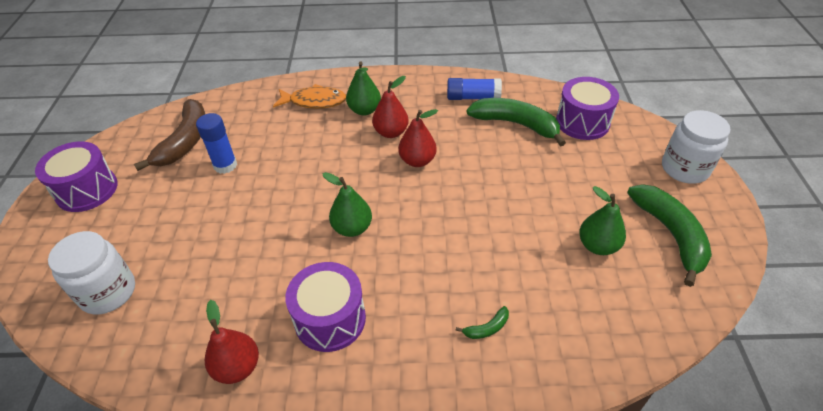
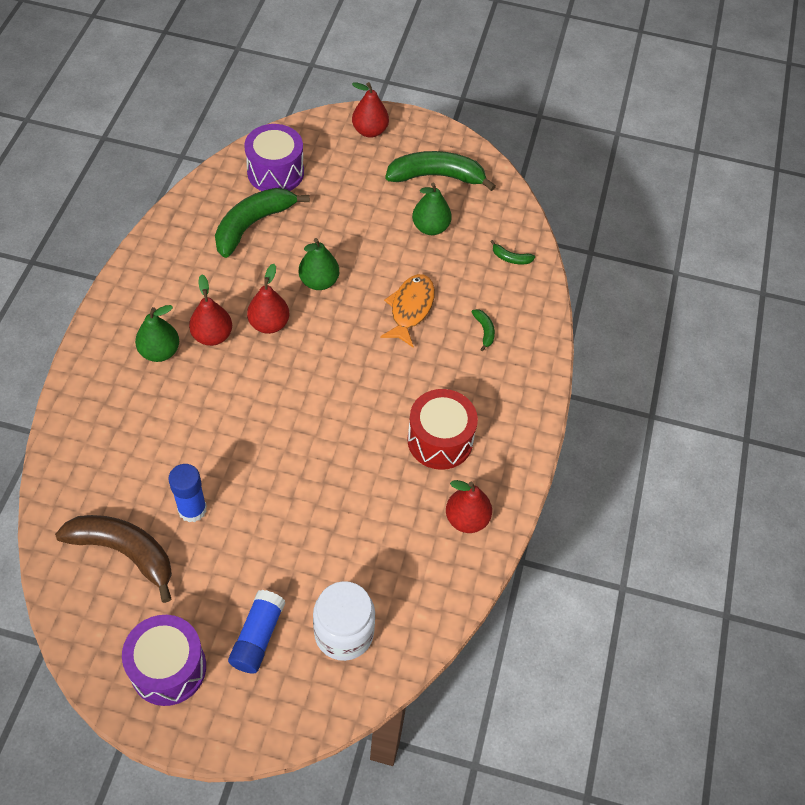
camera: 80 degrees left, 10 degrees up
(314, 101) = (115, 399): orange fish -> orange fish (410, 309)
(330, 319) = (440, 440): purple drum -> red drum
(352, 228) = (340, 402): green pear -> green pear (319, 281)
(473, 97) = (190, 245): blue glue stick -> blue glue stick (257, 637)
(605, 332) = (511, 258): none -> green banana
(684, 168) = (370, 131): white jar -> red pear

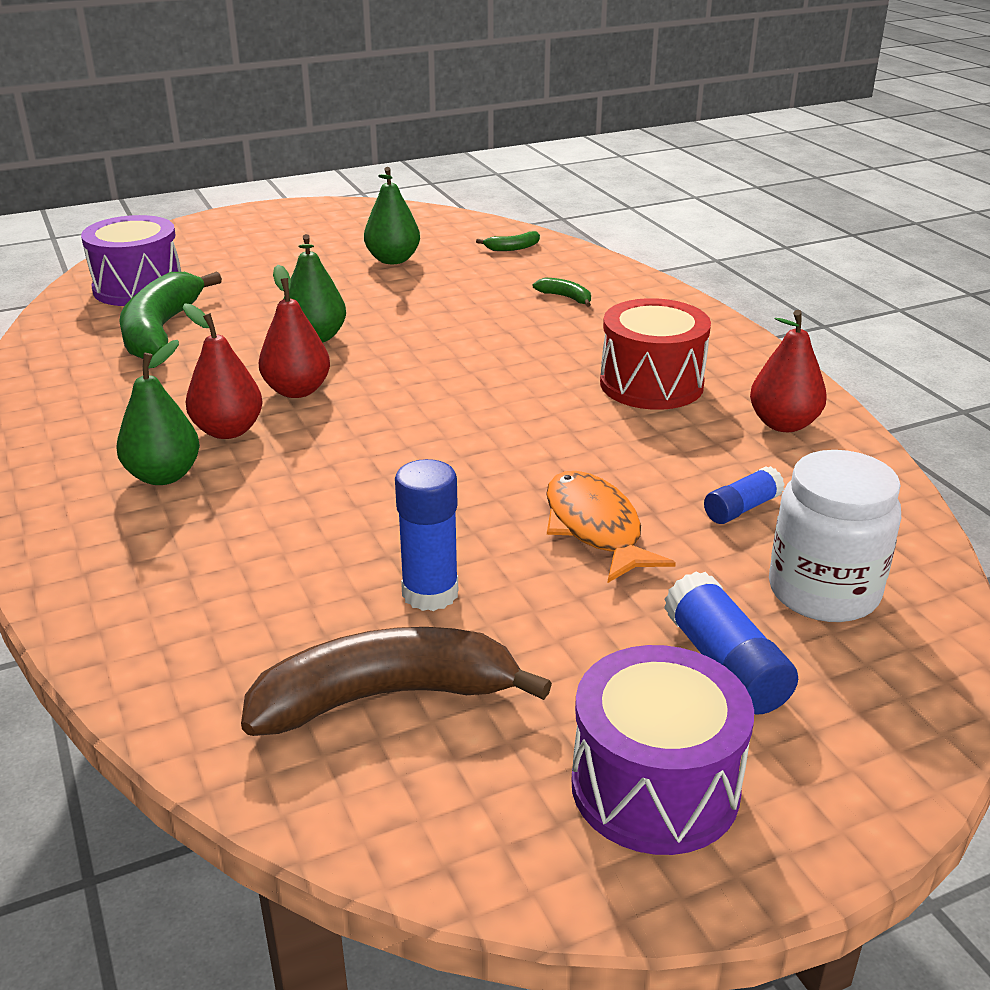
camera: 35 degrees left, 25 degrees down
(370, 131) = (222, 229): red pear -> none
(373, 559) = (741, 508): none -> blue glue stick
(410, 309) = (459, 314): orange fish -> orange fish (595, 528)
(436, 176) = (347, 230): green banana -> none

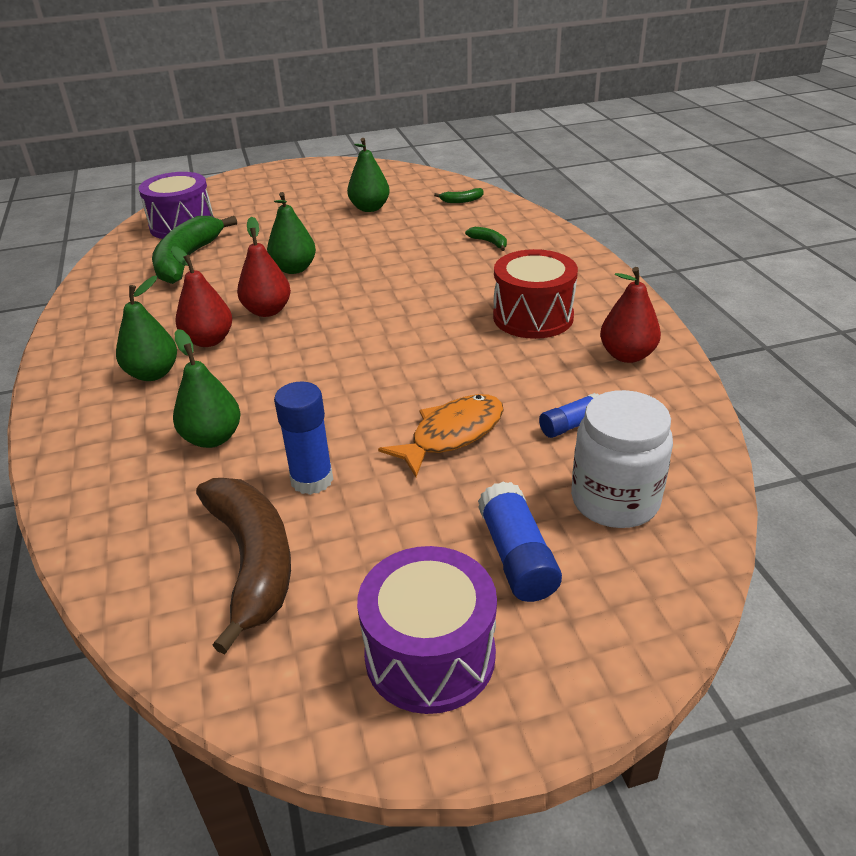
camera: 10 degrees right, 5 degrees up
(276, 551) = (212, 438): none -> green pear
(385, 697) = (253, 561): brown banana -> brown banana turned 75 degrees clockwise
(595, 528) = (452, 434): orange fish -> orange fish turned 60 degrees clockwise

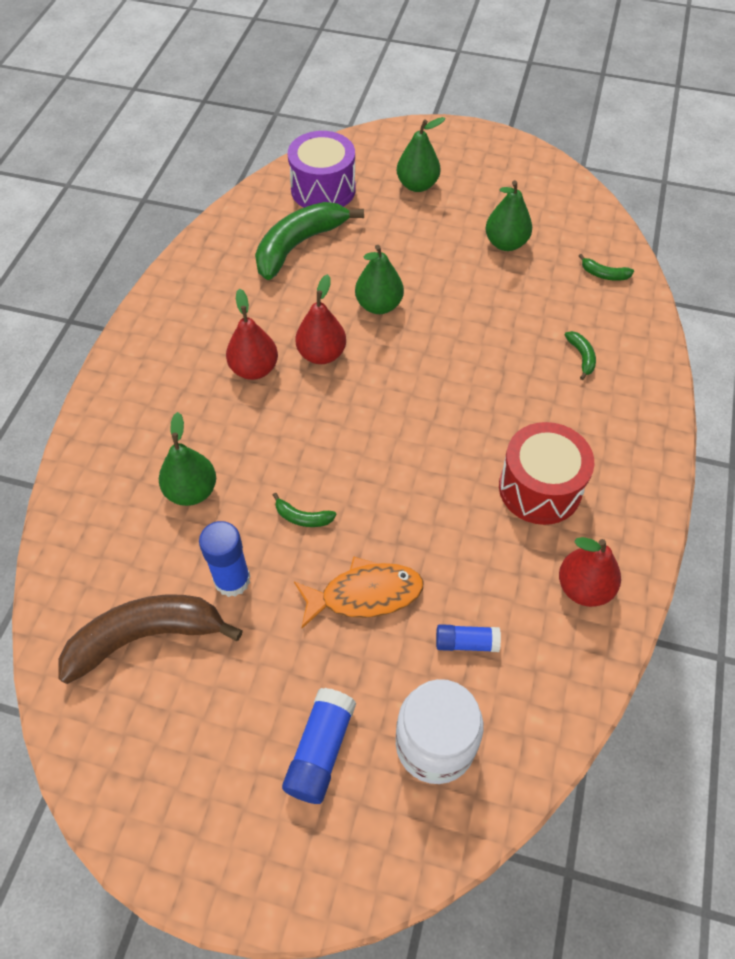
camera: 30 degrees right, 20 degrees up
(153, 373) = (191, 388): green pear -> green pear (417, 185)
(253, 561) = (146, 637): brown banana -> brown banana turned 120 degrees counterclockwise
(344, 411) = (302, 517): none -> green banana
(430, 655) = (202, 796): purple drum -> none

